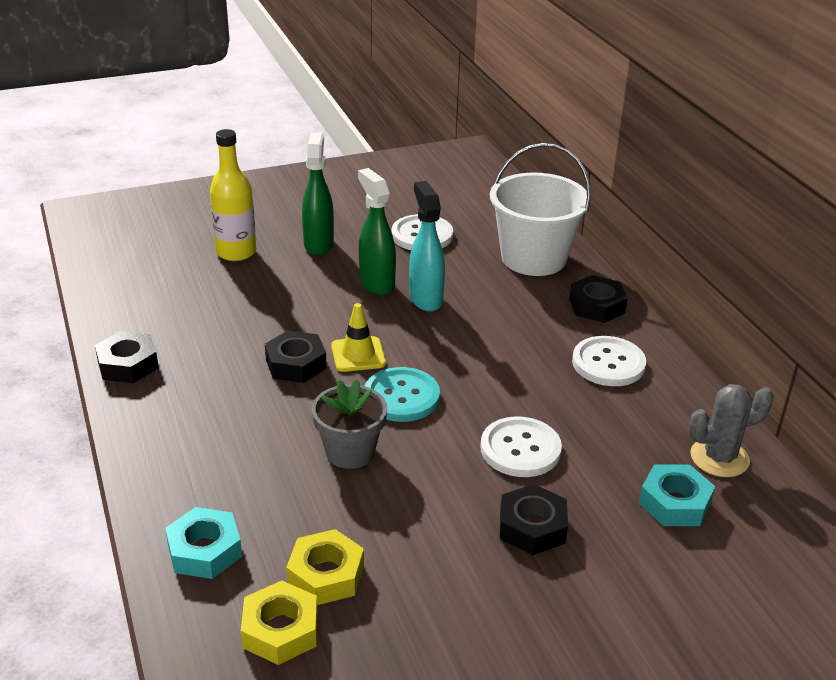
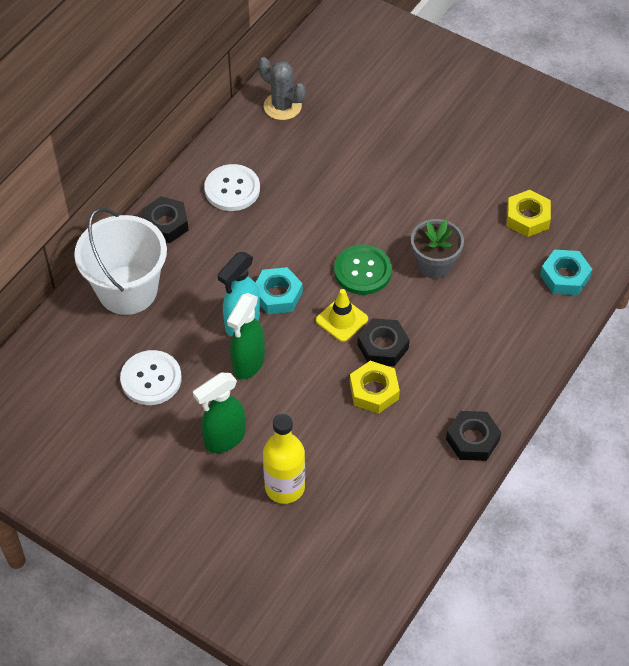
camera: 125 degrees left, 20 degrees up
(280, 630) = (575, 213): yellow nut -> yellow nut (374, 391)
(401, 397) = (362, 271): turquoise button -> green button
(520, 449) = (356, 191): white button -> none
(532, 527) = (413, 157): black nut -> none
(675, 503) = (339, 110): turquoise nut -> turquoise nut (277, 295)

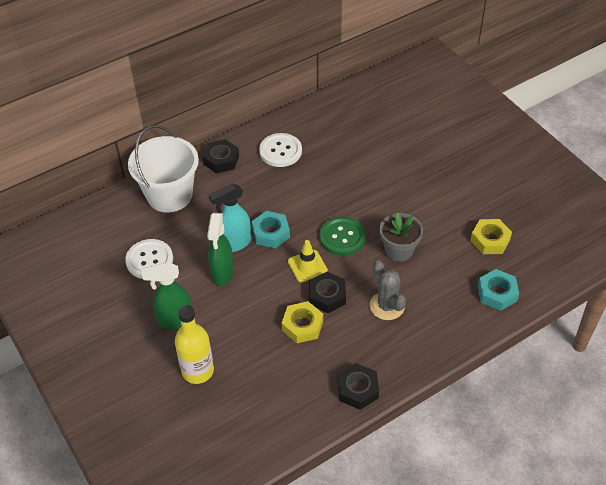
camera: 25 degrees right, 5 degrees down
(248, 364) = (222, 273): green spray bottle -> green spray bottle turned 45 degrees counterclockwise
(282, 106) = (348, 107): grey cactus -> grey cactus (387, 306)

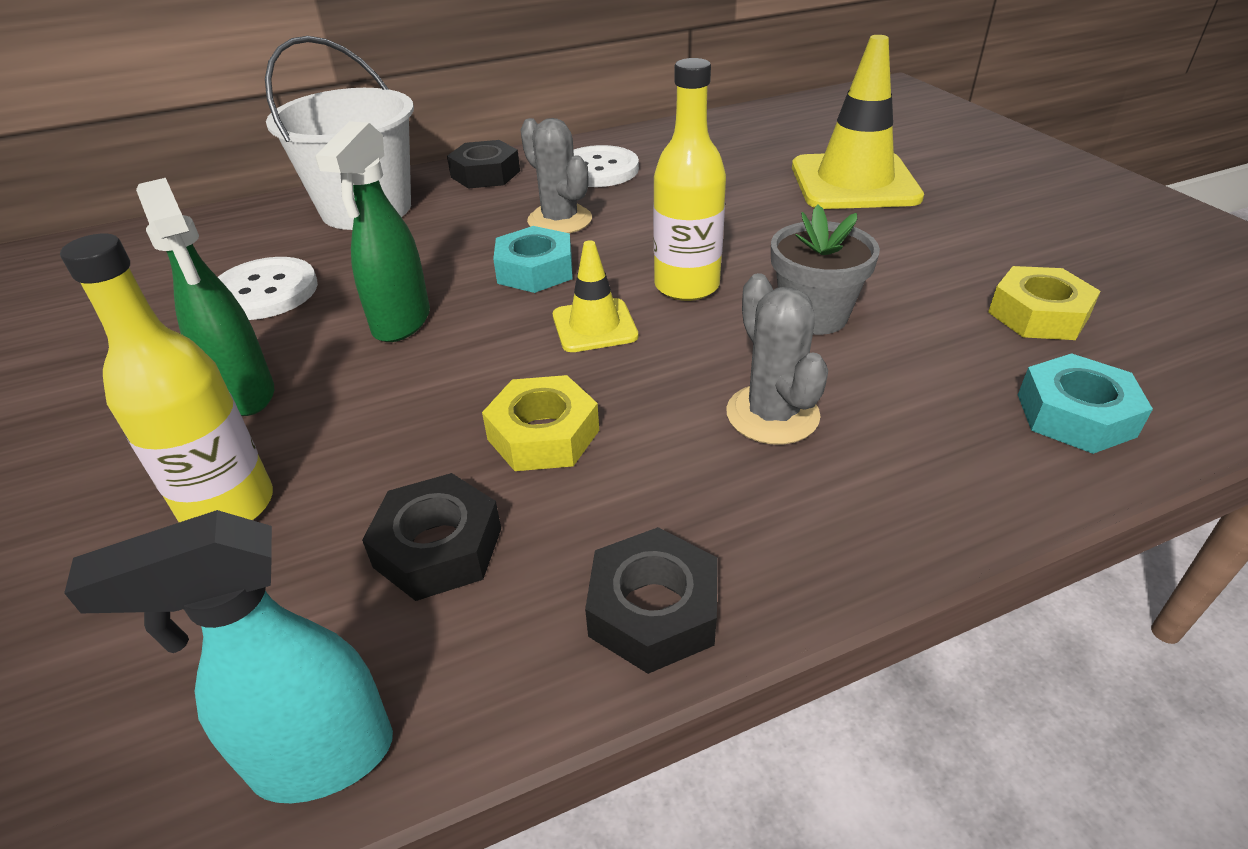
camera: 10 degrees right, 10 degrees down
(175, 320) = (245, 395): green spray bottle -> green spray bottle turned 120 degrees counterclockwise
(234, 244) = (452, 280): turquoise spray bottle -> turquoise spray bottle (322, 758)
(272, 195) = (560, 220): none -> grey cactus
(327, 296) = (624, 381): black nut -> black nut (438, 547)
(342, 237) = (687, 286): green button -> yellow bottle
(412, 152) = (854, 182): none -> yellow traffic cone

